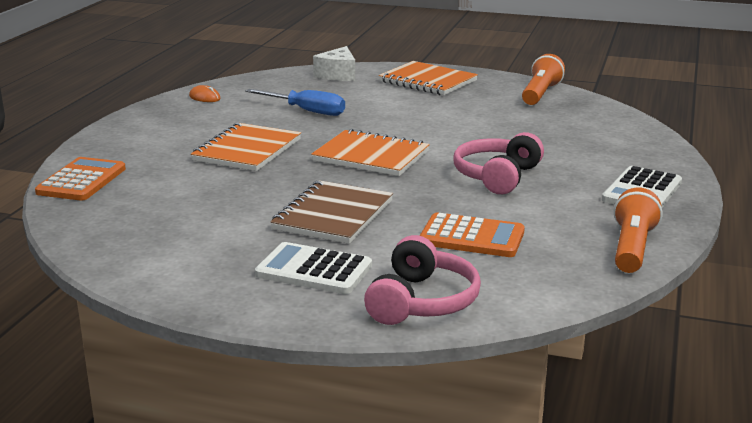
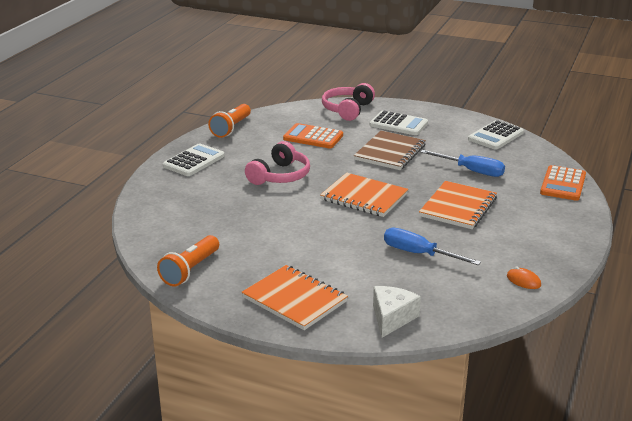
camera: 175 degrees left, 5 degrees up
(133, 252) = (495, 136): none -> white calculator
(208, 193) = (471, 171): none -> blue screwdriver

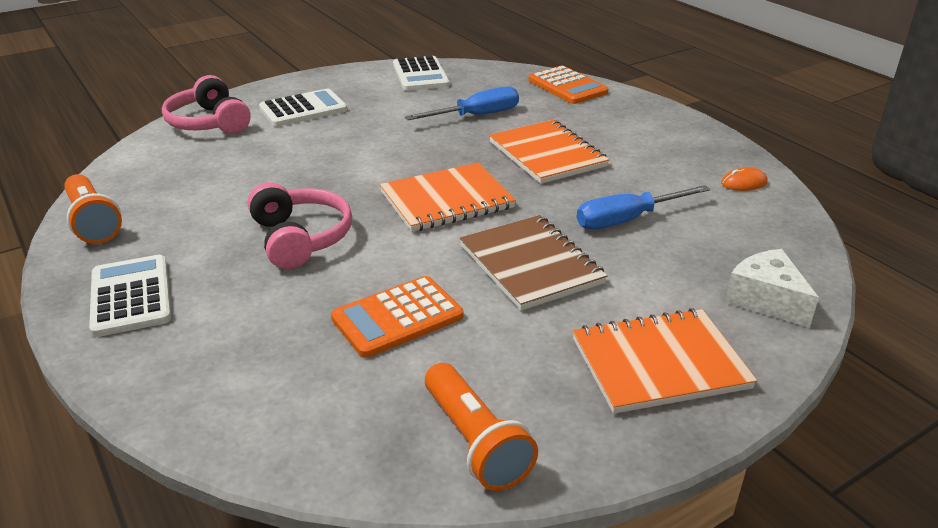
camera: 55 degrees left, 5 degrees up
(313, 137) = (236, 172): orange calculator -> orange calculator (397, 317)
(390, 153) = (363, 141): brown notebook -> brown notebook (531, 264)

